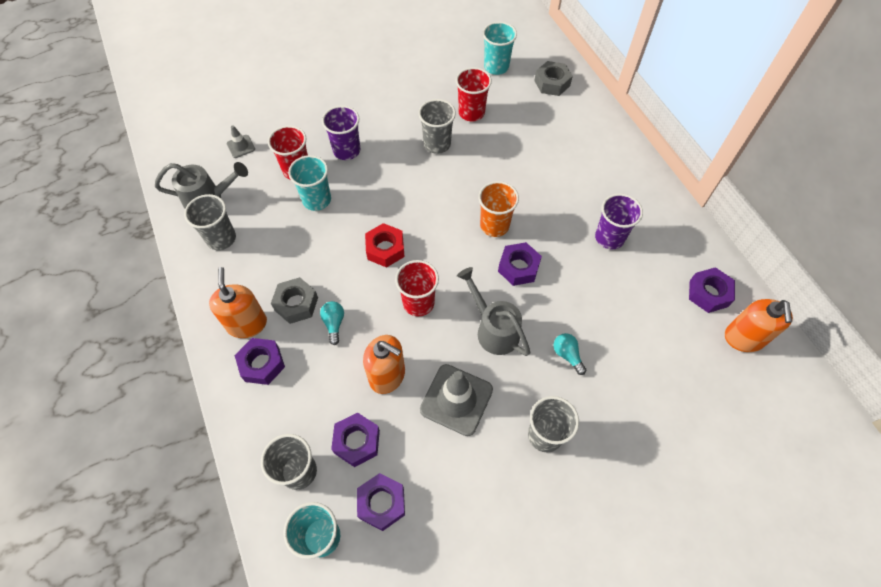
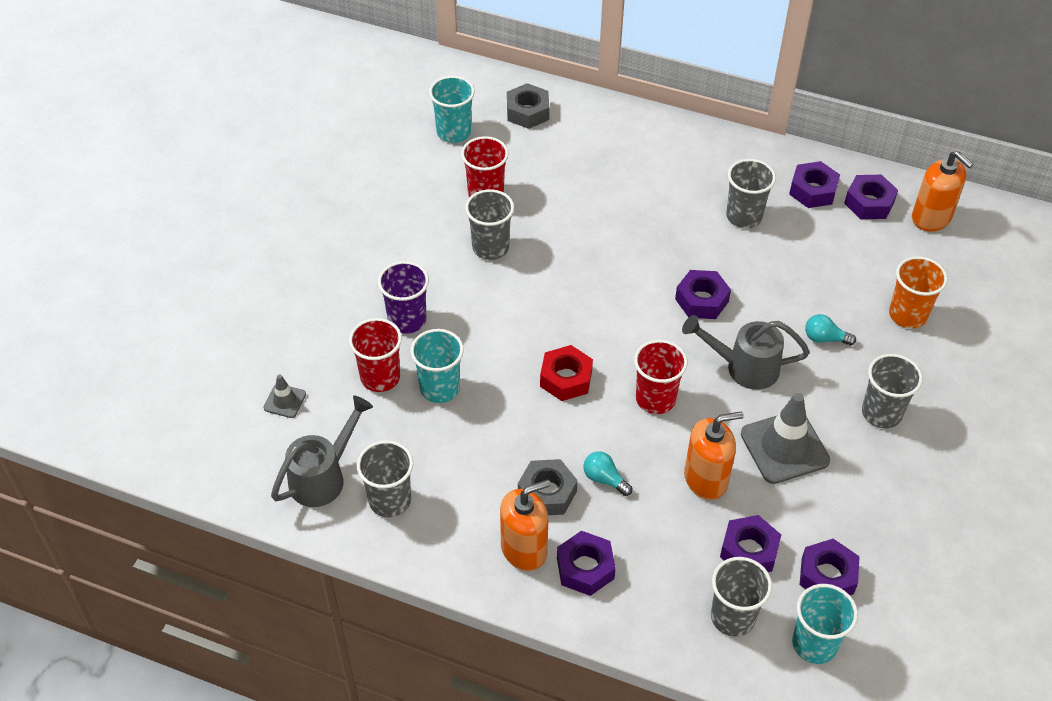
camera: 45 degrees left, 10 degrees down
(247, 324) = (524, 549): orange soap dispenser -> orange soap dispenser turned 120 degrees clockwise
(494, 225) = (637, 280): orange cup -> orange cup (907, 315)
(609, 237) = (744, 216): purple cup -> grey cup
(677, 256) = (813, 190): none -> purple nut

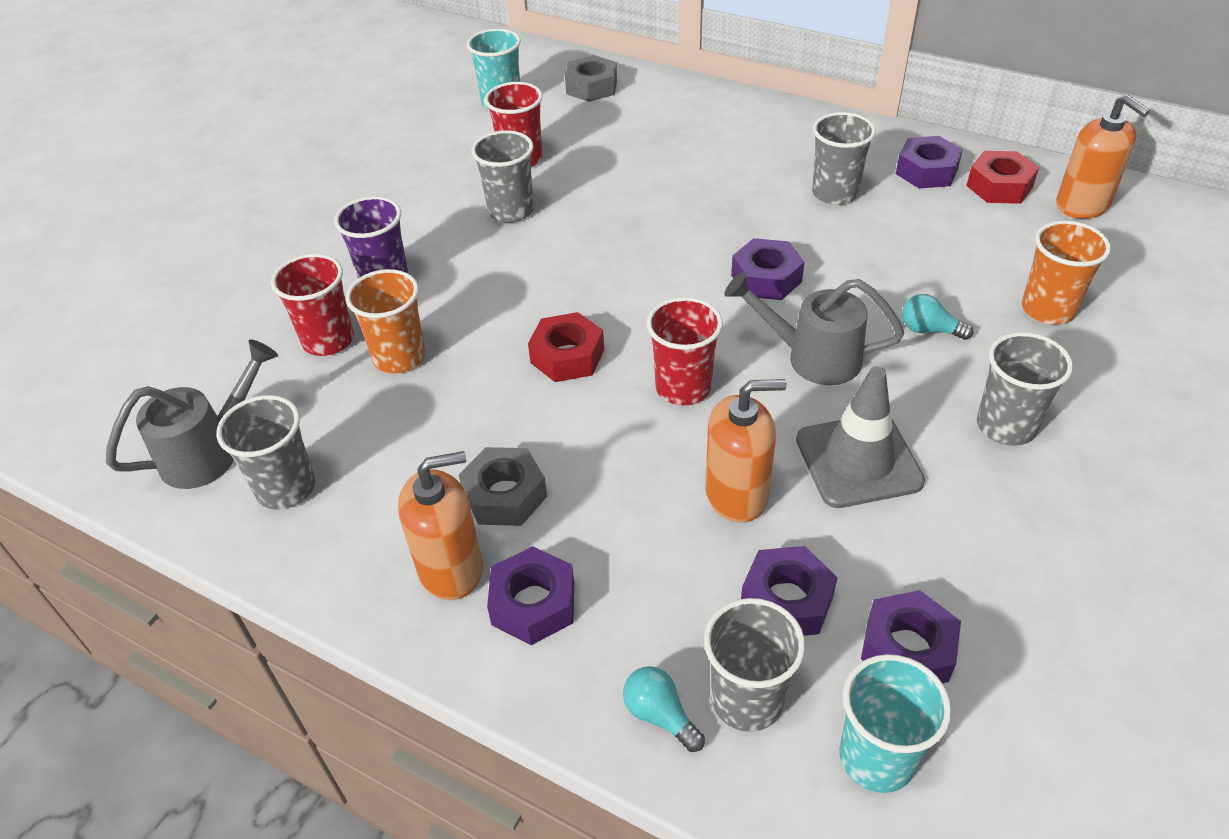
camera: 10 degrees right, 5 degrees down
(285, 401) = (199, 359): grey traffic cone -> none
(439, 388) = (399, 357): turquoise cup -> orange cup
(604, 479) = (590, 483): turquoise light bulb -> turquoise light bulb (660, 715)
(869, 203) = (999, 186): purple nut -> red nut

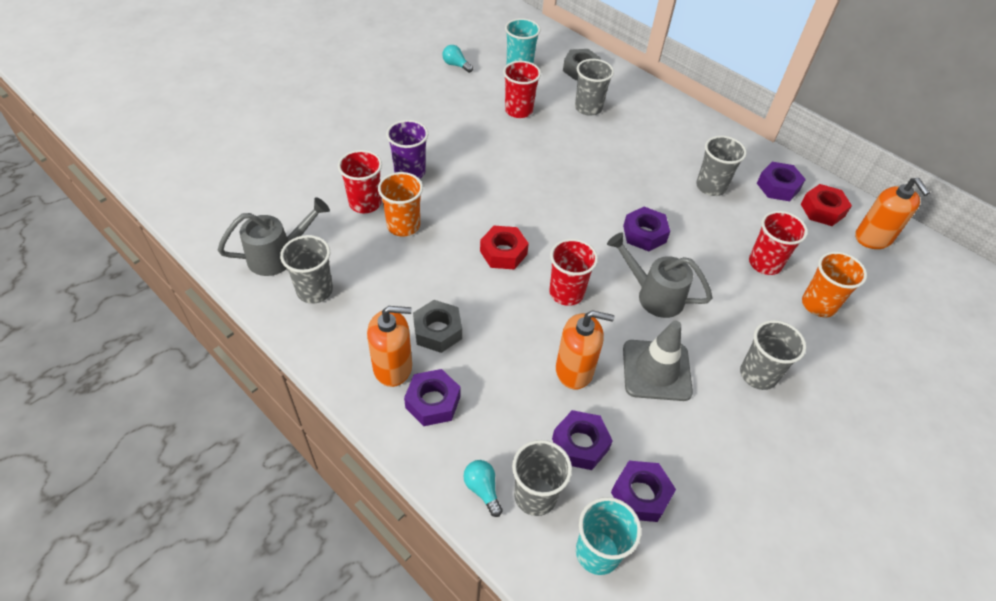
camera: 10 degrees right, 5 degrees up
(511, 211) = (500, 145): grey cup -> grey cup (588, 108)
(929, 330) = (735, 297): turquoise light bulb -> turquoise light bulb (456, 65)
(951, 274) = (765, 263): none -> red cup

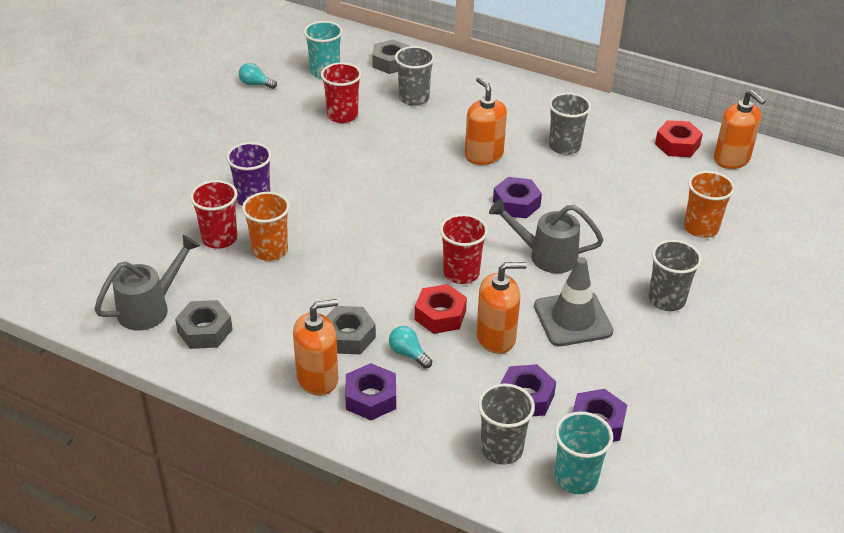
camera: 15 degrees left, 10 degrees down
(314, 290) = (205, 331): grey cup -> grey nut
(482, 489) = (450, 457): turquoise light bulb -> turquoise light bulb (408, 354)
(503, 253) = (384, 252): red nut -> red nut (440, 315)
(631, 178) = (483, 155): none -> orange soap dispenser
(765, 263) = (640, 204): red cup -> none
(778, 187) = (628, 133): purple nut -> none

